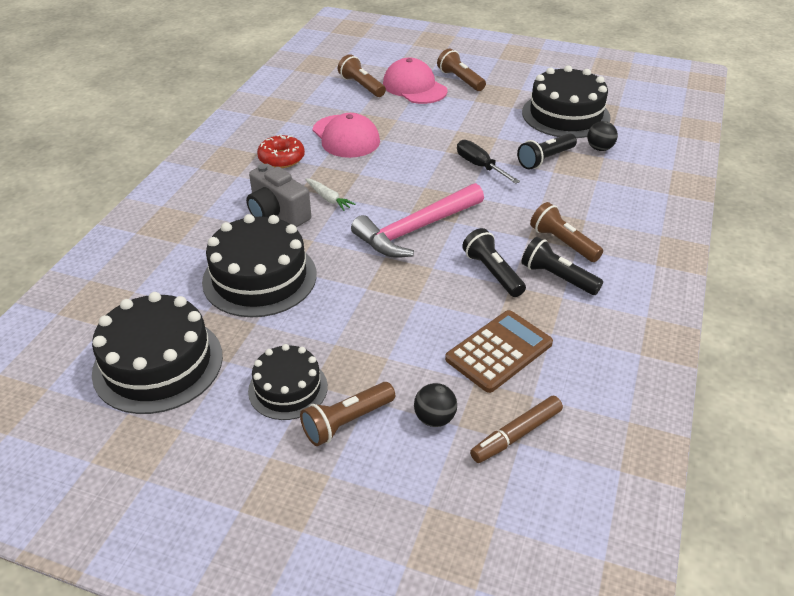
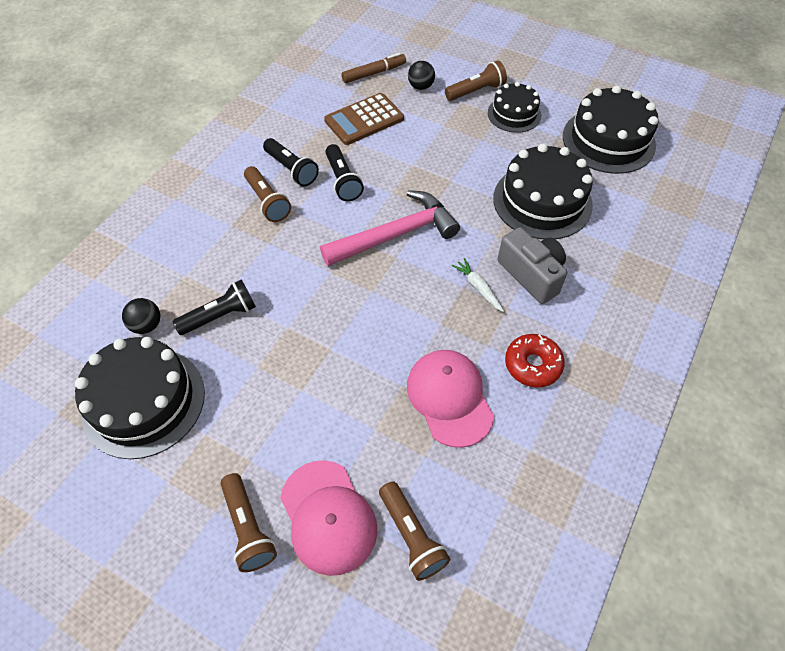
camera: 170 degrees left, 15 degrees up
(480, 166) = (300, 315): black screwdriver -> none

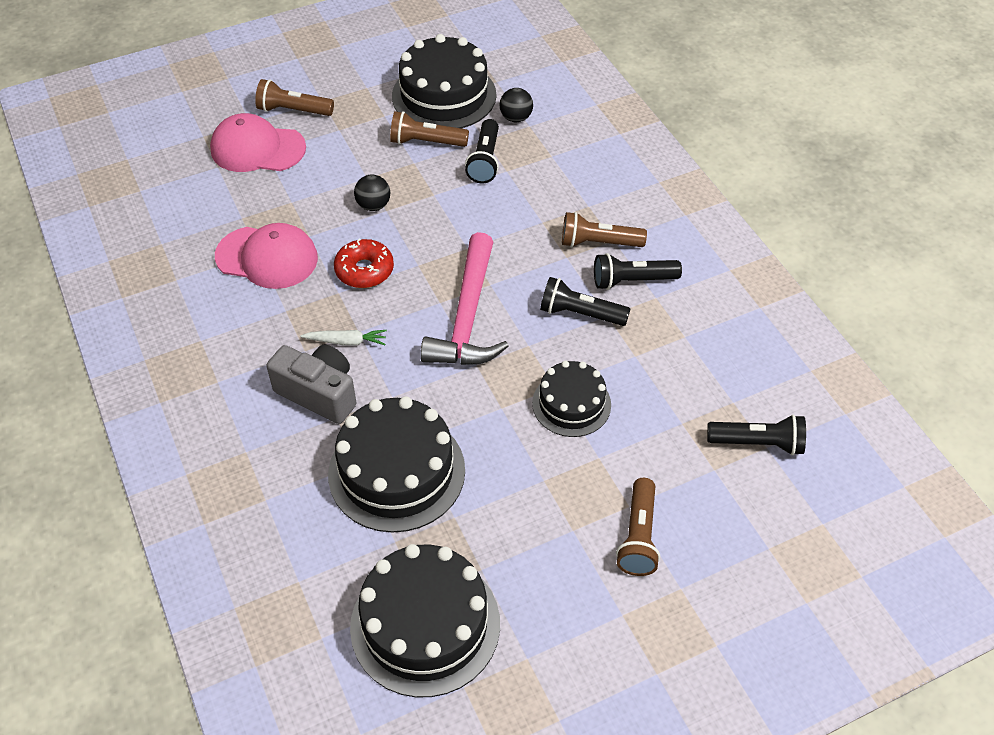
camera: 125 degrees right, 5 degrees down
(364, 120) = (668, 383): brown calculator -> none
(374, 73) = (758, 443): brown marker -> black flashlight
(412, 536) = (198, 182): brown flashlight -> brown flashlight (426, 142)
(421, 87) = (693, 478): black ball -> black ball (373, 205)
(514, 114) = (560, 549): black cake -> black cake (571, 404)
(531, 274) = (319, 393): grey camera -> grey camera turned 150 degrees counterclockwise
(532, 365) = (235, 329): red donut -> red donut (364, 270)

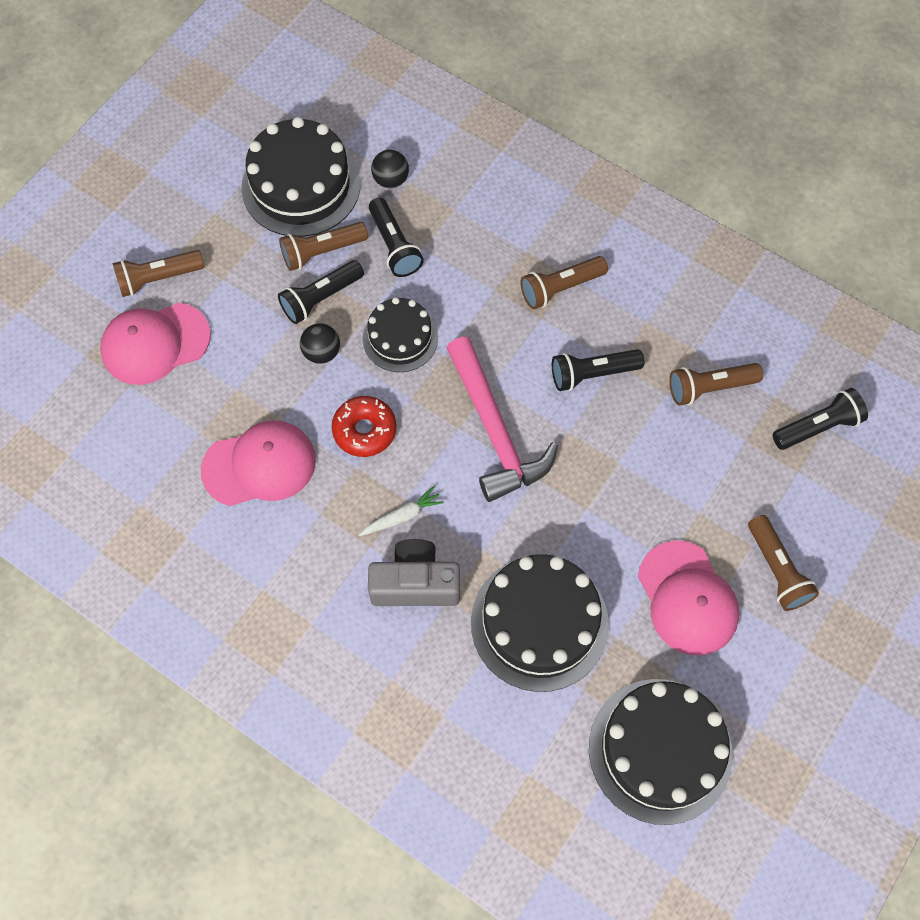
camera: 30 degrees left, 15 degrees up
(539, 518) = (687, 598): none -> pink cap
(571, 404) = (643, 472): black cake -> black cake (400, 338)
(632, 281) = (616, 315): black flashlight -> black flashlight (321, 298)
(677, 369) = (709, 388): none -> brown flashlight

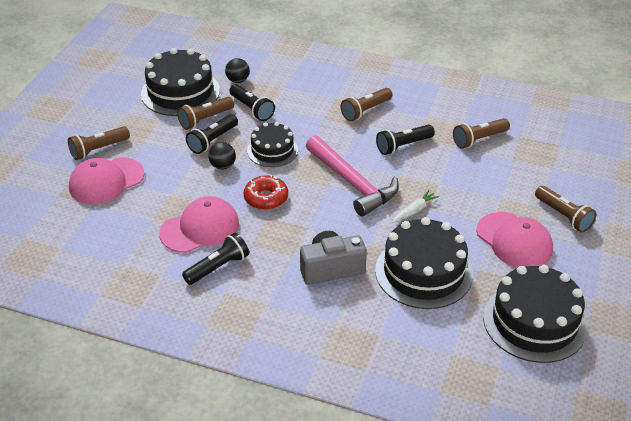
camera: 15 degrees left, 25 degrees down
(402, 516) = (308, 236): white carrot -> white carrot (414, 210)
(818, 426) = (553, 145): black flashlight -> black flashlight (218, 267)

